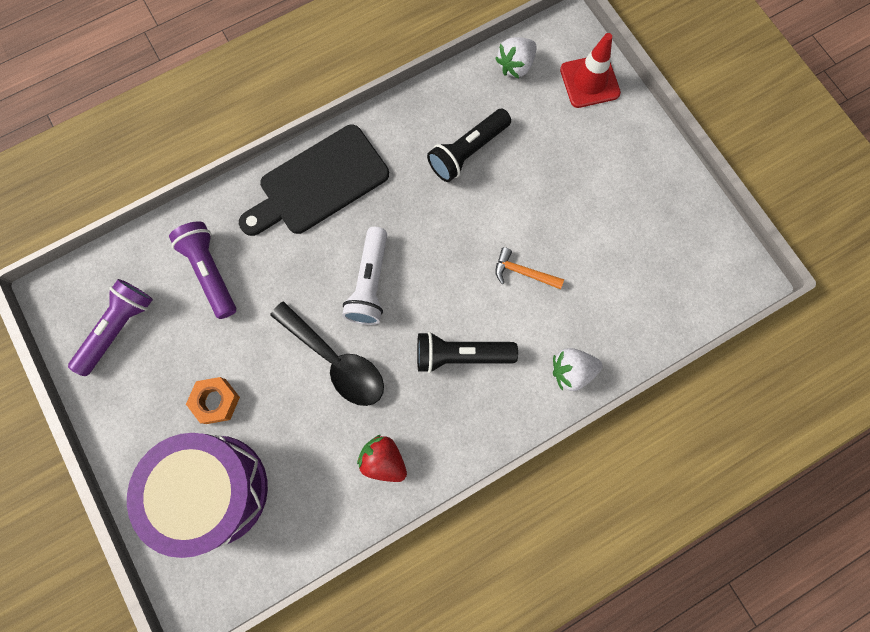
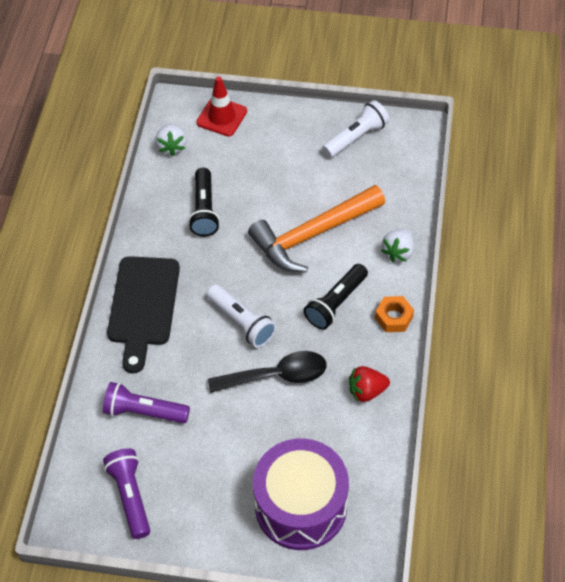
camera: 50 degrees left, 20 degrees down
(216, 401) = (240, 466): orange nut -> orange nut (394, 317)
(523, 272) = (313, 234): orange hammer -> orange hammer, size x2.50
(678, 224) = (356, 137): none -> white flashlight

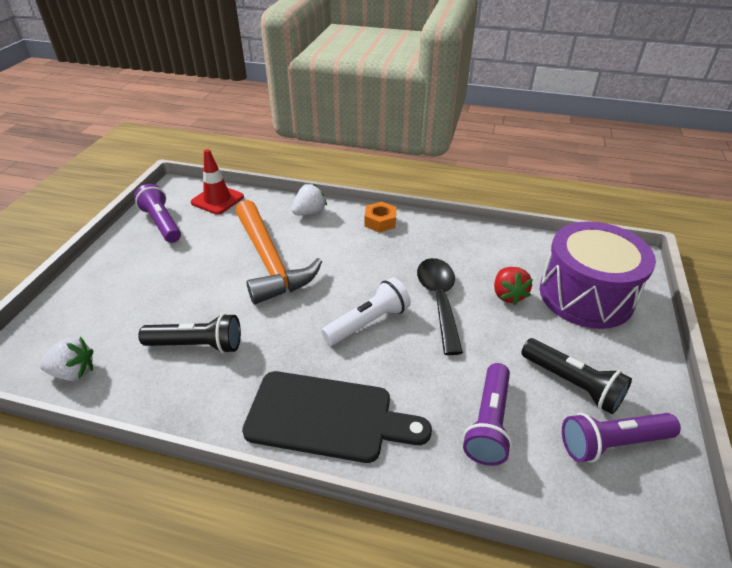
camera: 85 degrees left, 15 degrees down
(221, 117) = (60, 320): red traffic cone -> red traffic cone (217, 200)
(336, 303) = (357, 253): black flashlight -> black flashlight (572, 384)
(356, 137) = (162, 223): white flashlight -> purple flashlight
(366, 391) = (457, 244): red strawberry -> red strawberry (508, 295)
(398, 252) = (309, 212): white strawberry -> white strawberry turned 75 degrees counterclockwise

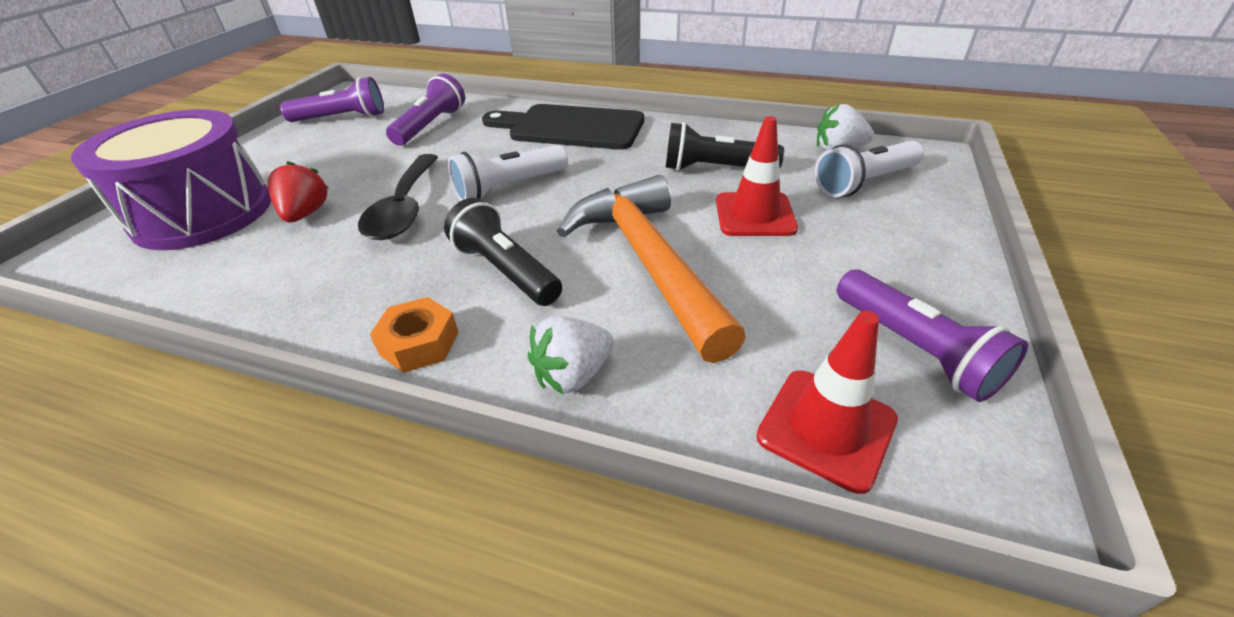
camera: 175 degrees left, 0 degrees up
(89, 328) = (864, 182): none -> white flashlight
(191, 296) = (754, 215): none -> red traffic cone
(572, 384) = (330, 145): black flashlight -> black flashlight (506, 271)

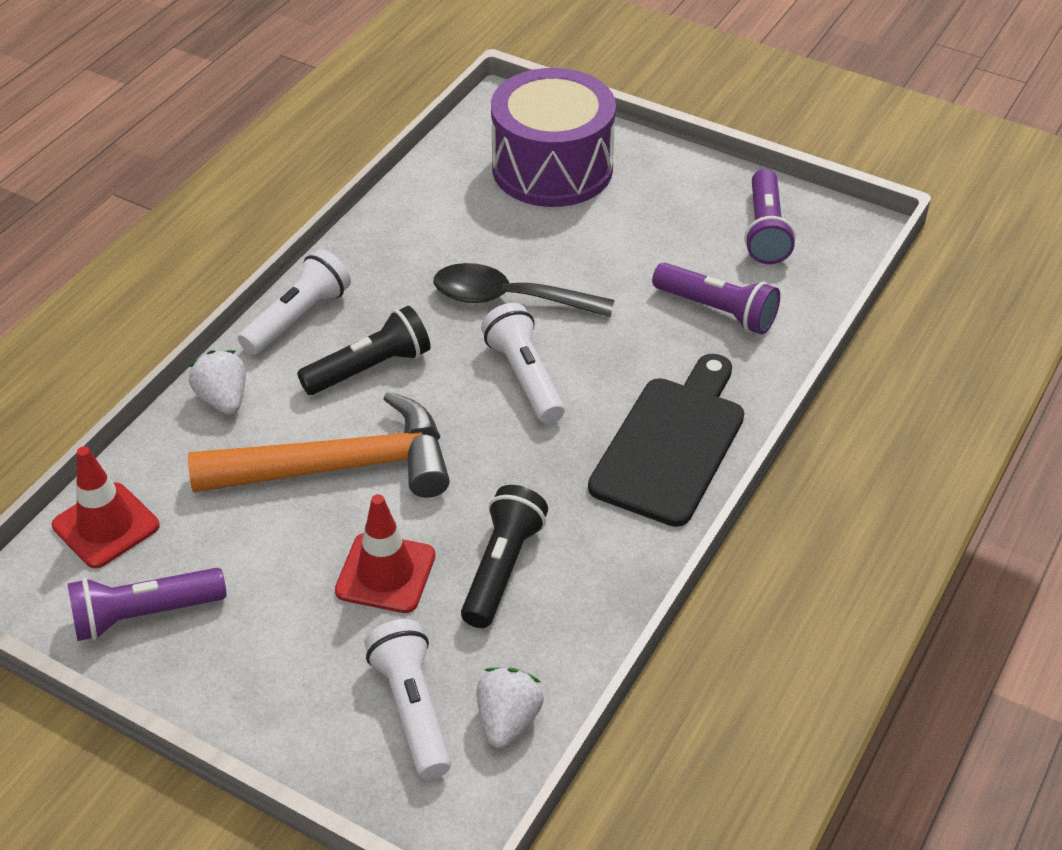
camera: 100 degrees right, 5 degrees up
(306, 214) = (524, 233): red strawberry -> none
(419, 343) = (298, 318): orange nut -> white flashlight

